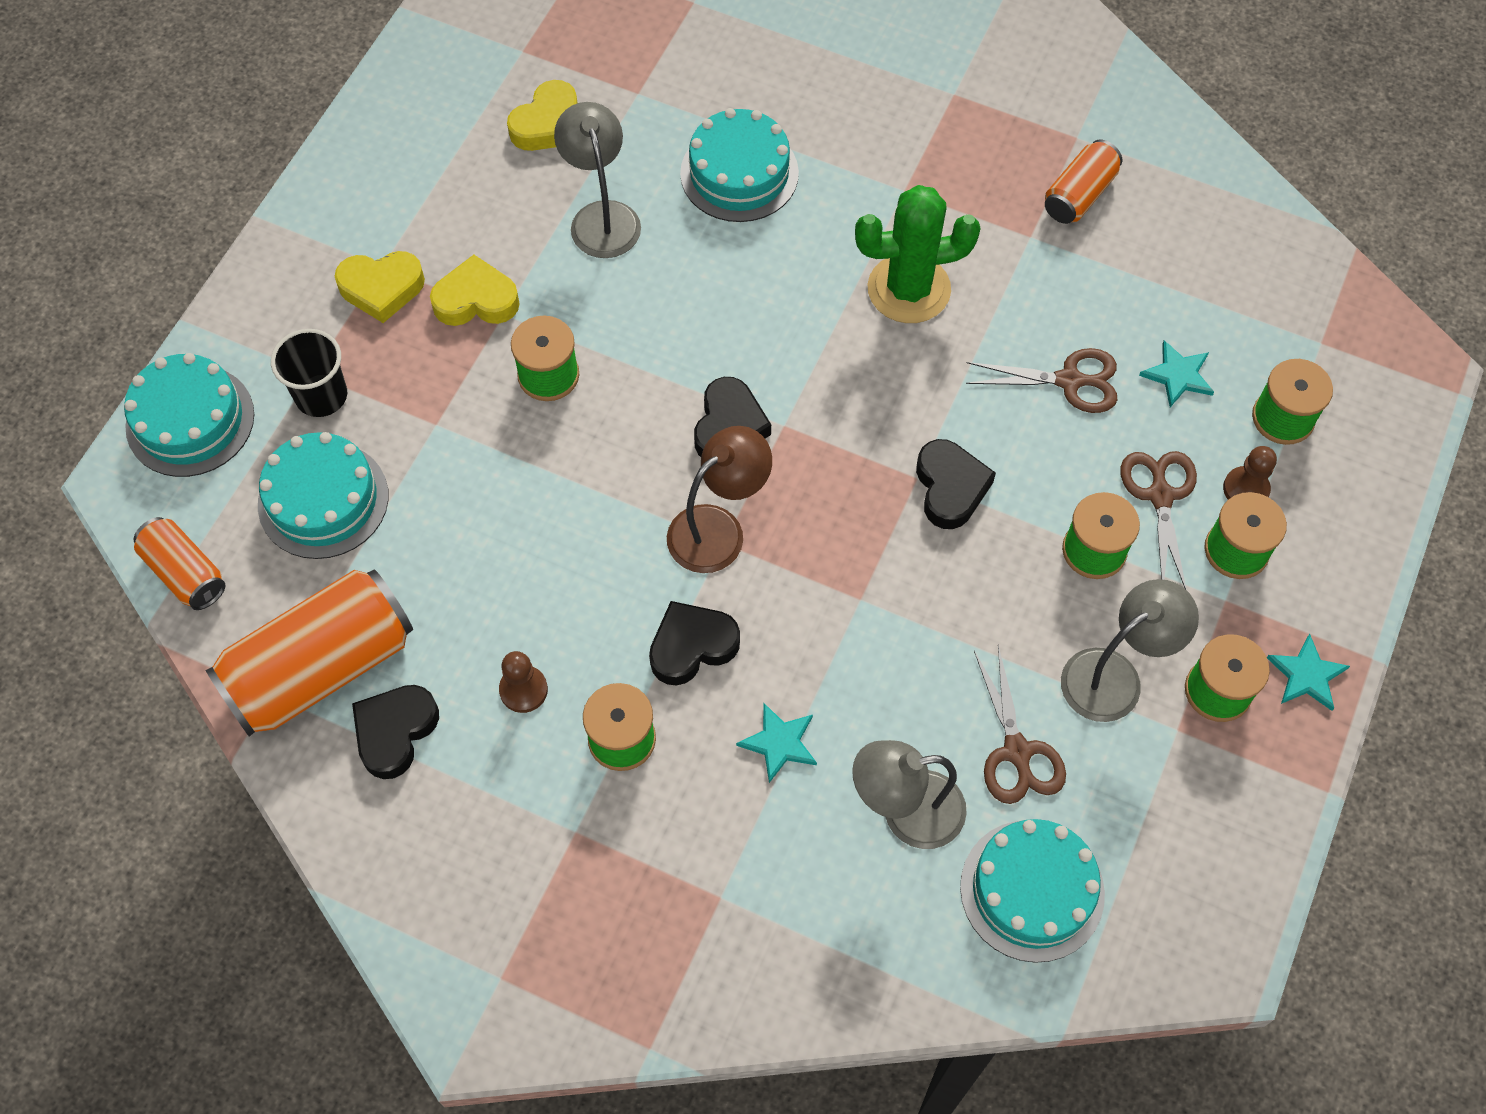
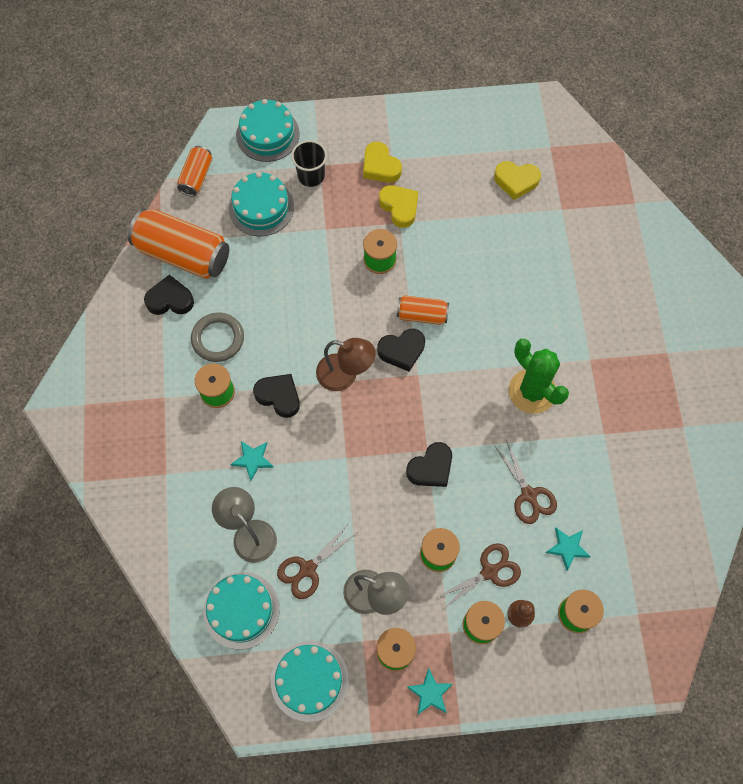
camera: 60 degrees right, 5 degrees up
(523, 690) = (218, 339): brown pawn -> grey ring
(602, 217) = (480, 233): grey lamp -> none
(739, 173) = (547, 279): turquoise cake -> turquoise cake (309, 680)
(1079, 195) = (647, 445): orange can -> orange can (422, 315)

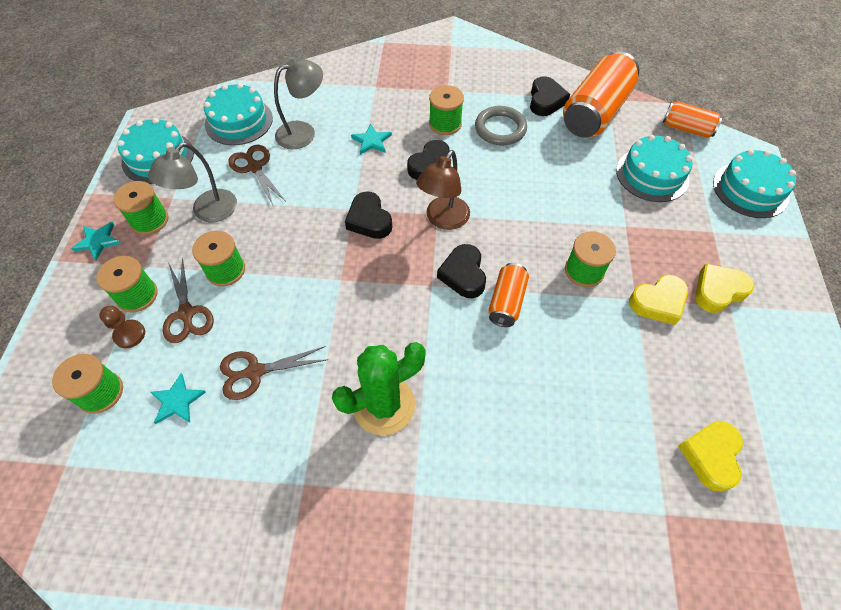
camera: 100 degrees right, 10 degrees down
(311, 176) = (697, 221): black cup -> none
(431, 468) = (319, 279): black heart -> black heart (369, 220)

